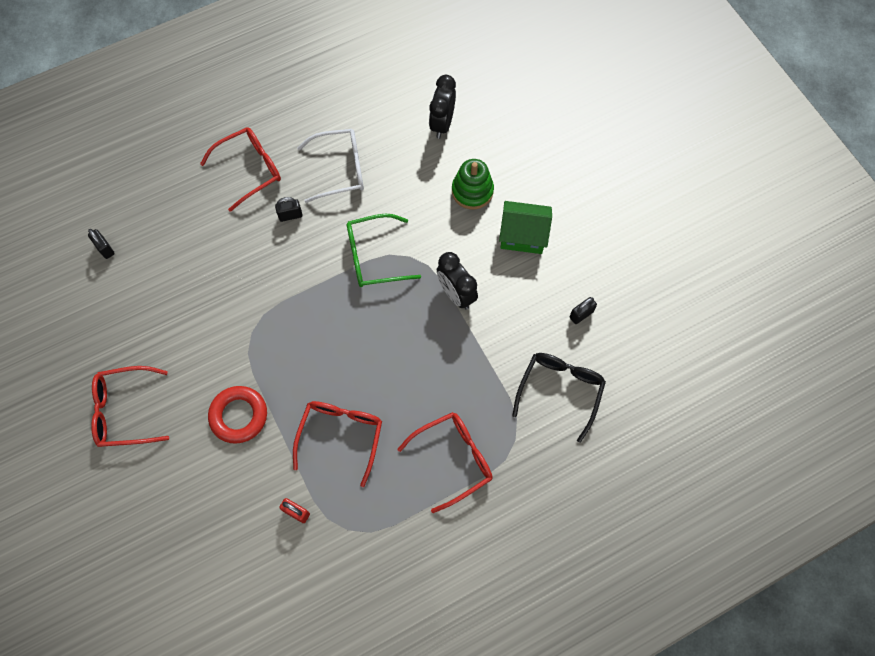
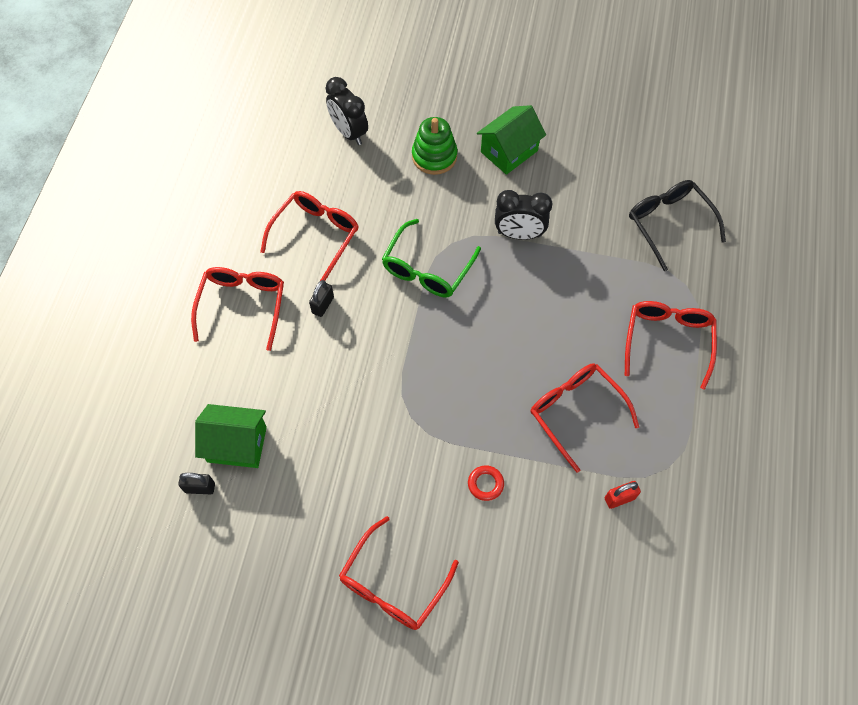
camera: 50 degrees left, 5 degrees down
(150, 246) = (237, 444): none -> green house
(239, 416) = (485, 484): red ring -> red ring, size x0.53
(340, 169) = (316, 235): white glasses -> red glasses
(581, 314) = (615, 163): black padlock -> none

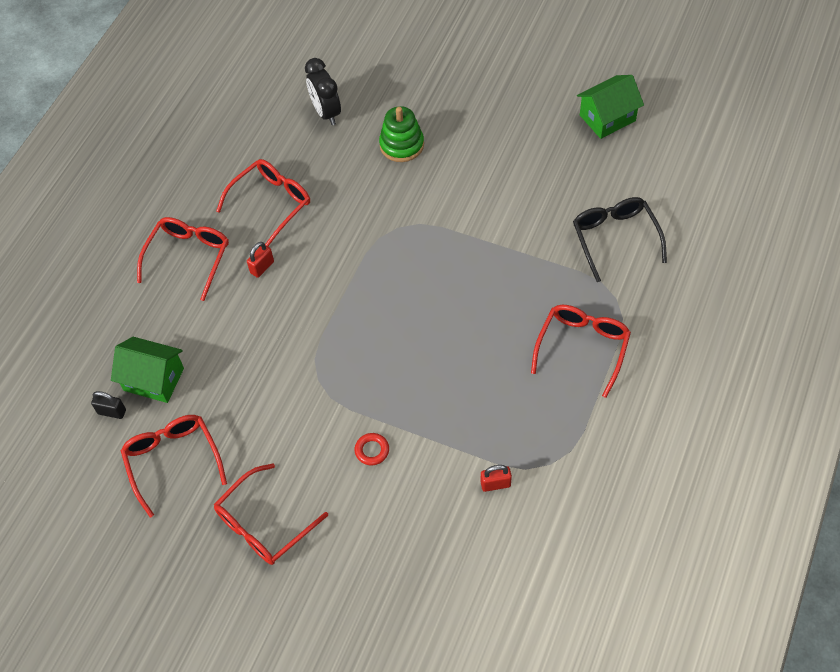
camera: 15 degrees right, 5 degrees down
(323, 305) = (262, 267): black padlock -> red padlock
(427, 269) = (368, 248): green glasses -> none
(509, 151) = (475, 149): green house -> green house (607, 118)
(519, 234) = (464, 228): black clock -> none
(575, 412) = (474, 399): red glasses -> red glasses (173, 460)

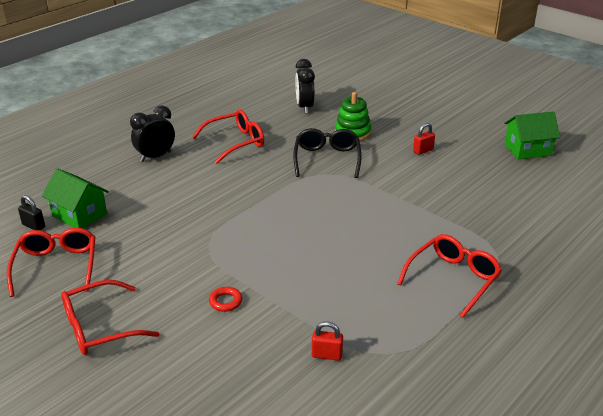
camera: 15 degrees right, 25 degrees down
(189, 257) = (155, 156): red glasses -> black clock
(262, 267) = (206, 173): red padlock -> red padlock (423, 151)
(615, 238) = (510, 217): black glasses -> black glasses (327, 159)

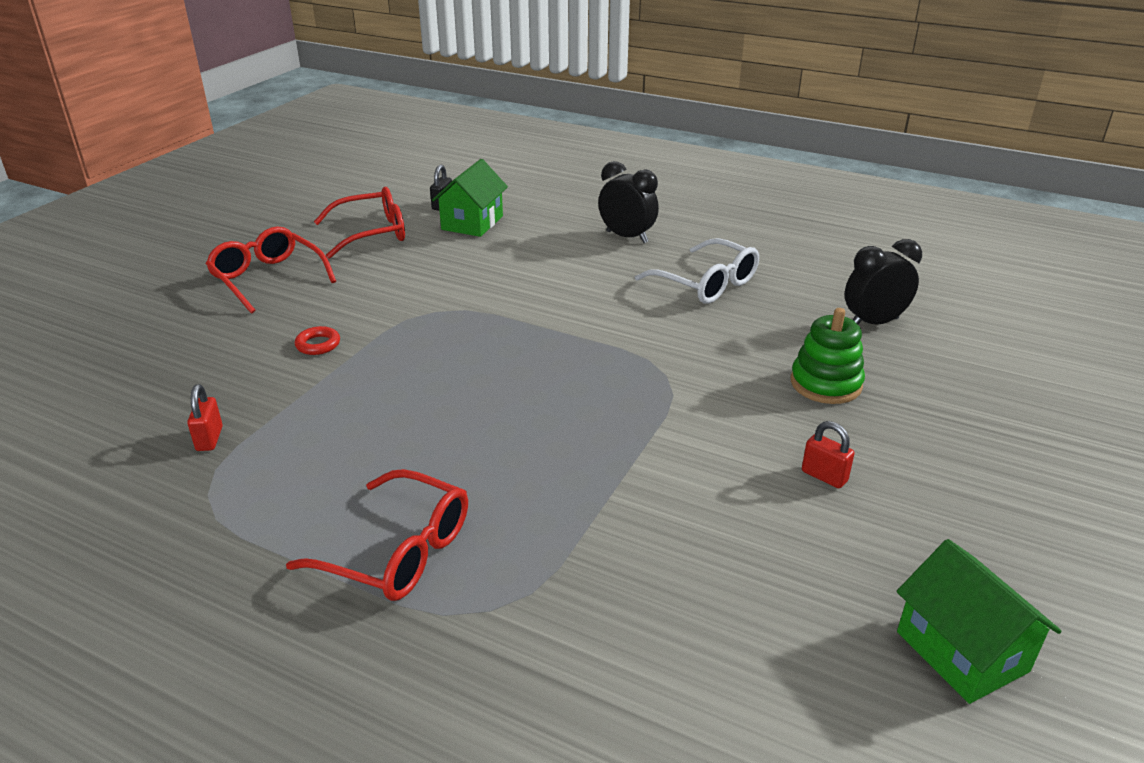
camera: 75 degrees right, 0 degrees up
(235, 142) = (706, 284): red glasses -> white glasses
(327, 159) = (714, 370): black glasses -> none

